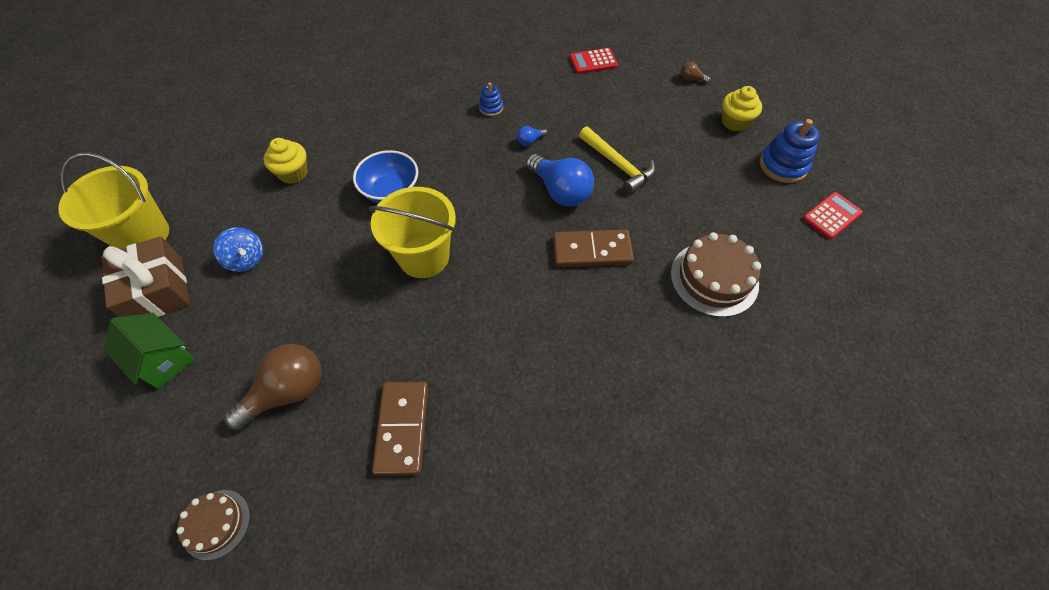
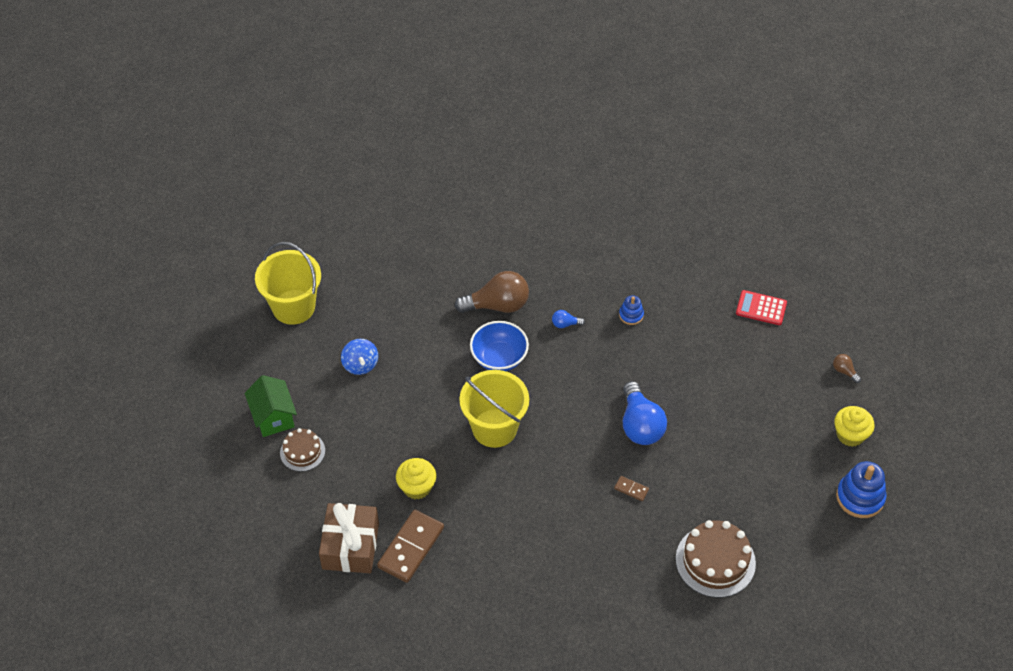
camera: 30 degrees right, 5 degrees down
(157, 290) = (288, 359): brown gift -> brown gift (350, 546)
(216, 524) = (266, 545): brown cake -> brown cake (302, 451)
(288, 392) = (346, 483): brown light bulb -> brown light bulb (497, 305)
(293, 173) = (429, 303): yellow cupcake -> yellow cupcake (417, 487)
(530, 141) = (645, 365): blue light bulb -> blue light bulb (565, 324)
(592, 251) = (631, 489): brown domino -> brown domino, size x0.45
(618, 165) = (708, 425): yellow hammer -> none
(831, 216) = (863, 562): red calculator -> none

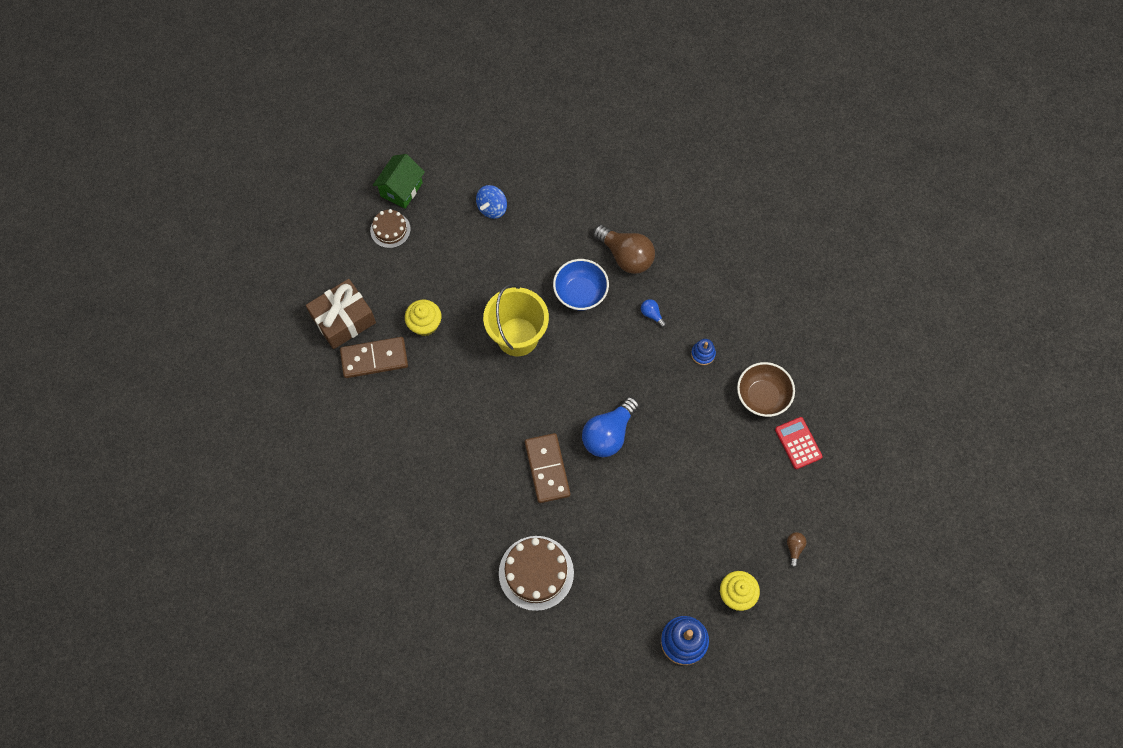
camera: 50 degrees right, 15 degrees up
(293, 307) = (501, 127): yellow bucket -> none
(631, 489) = (547, 469): brown domino -> brown domino, size x2.23
(702, 303) = (762, 396): none -> brown bowl

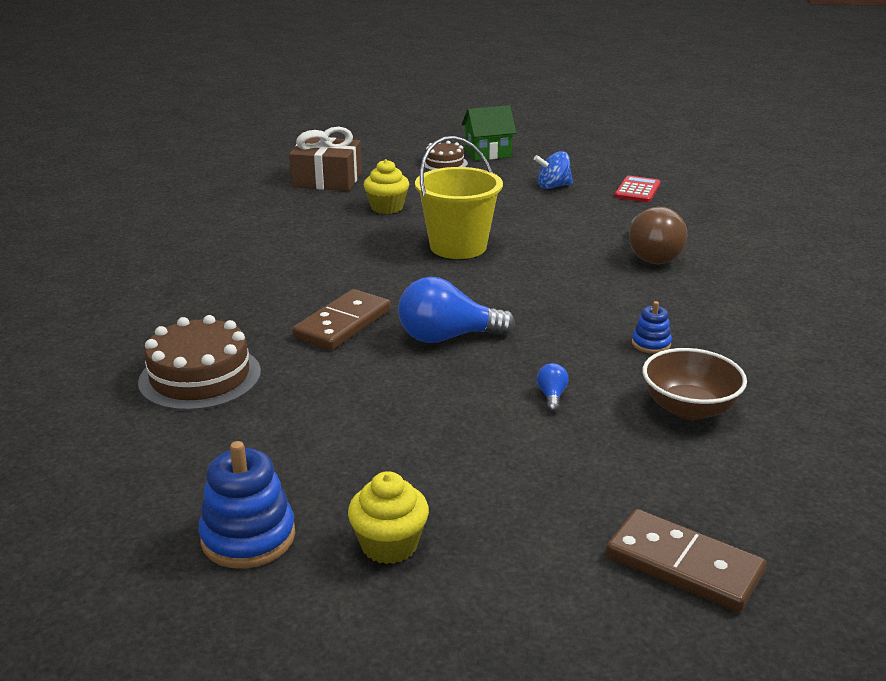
camera: 45 degrees right, 40 degrees down
(374, 358) = (313, 203): brown domino -> brown domino (684, 564)
(580, 293) = (565, 253): blue bowl -> none
(652, 314) = (626, 295): blue light bulb -> blue light bulb (551, 396)
(794, 548) = (544, 559): brown light bulb -> none
(798, 443) = (690, 470): red calculator -> red calculator (637, 190)

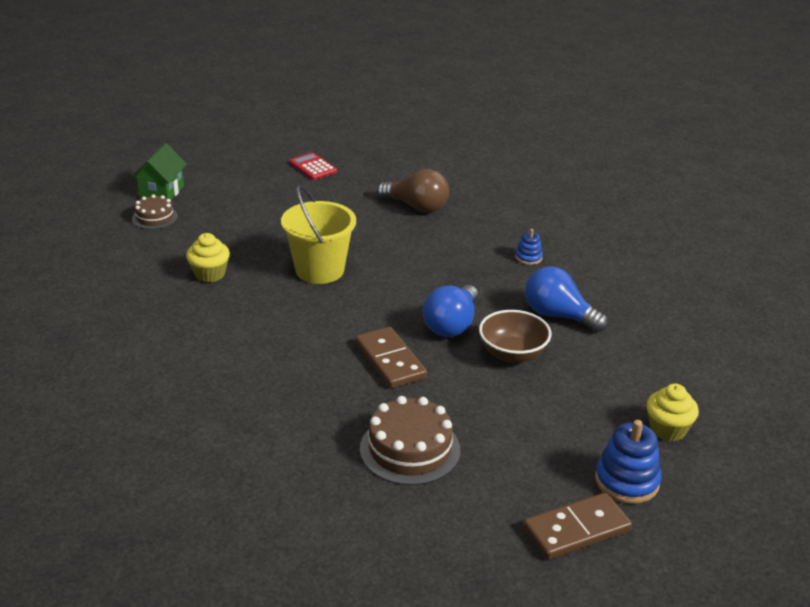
camera: 60 degrees left, 5 degrees up
(327, 180) = (111, 282): brown gift -> none
(551, 396) = (558, 315): blue light bulb -> blue light bulb, size x2.26
(553, 186) = (264, 193): blue spinning top -> none
(684, 564) = (740, 342): brown domino -> brown domino (576, 529)
(689, 408) = (607, 277): brown bowl -> brown bowl (512, 354)

